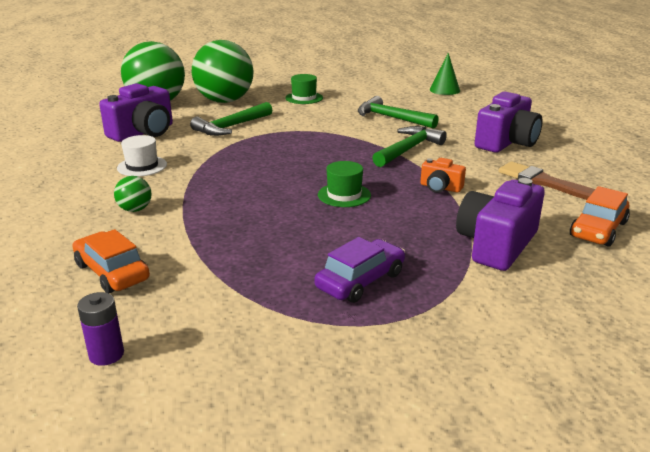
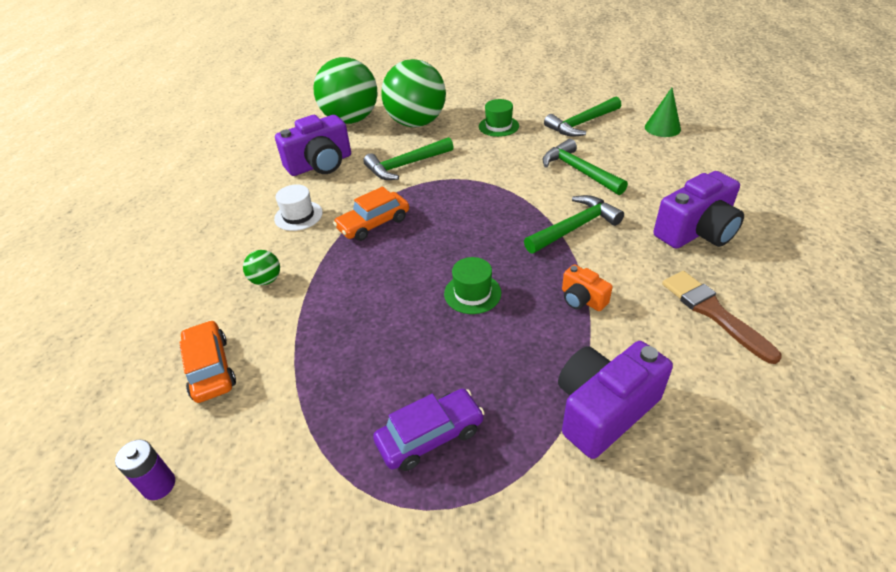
camera: 20 degrees right, 15 degrees up
(376, 92) = (582, 124): none -> green hammer
(598, 229) = (741, 409): orange car -> orange car (373, 223)

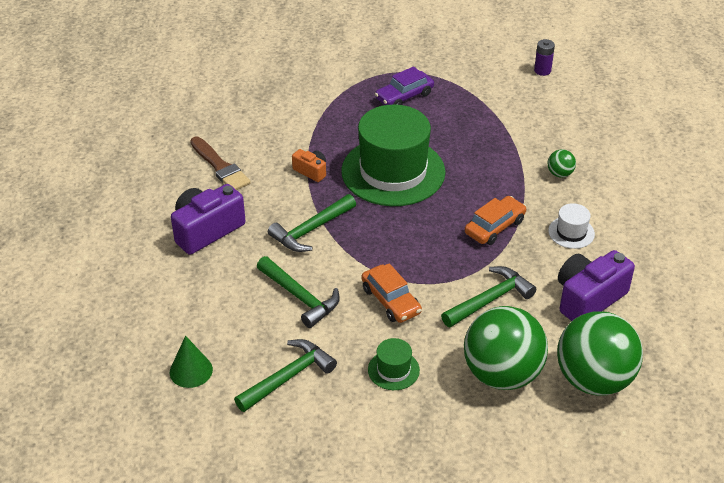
camera: 170 degrees right, 0 degrees up
(210, 368) = (557, 118): orange car -> orange car (390, 301)
(472, 293) = (393, 171): green hat -> green hat, size x2.38
(603, 410) = (305, 112): purple camera -> none

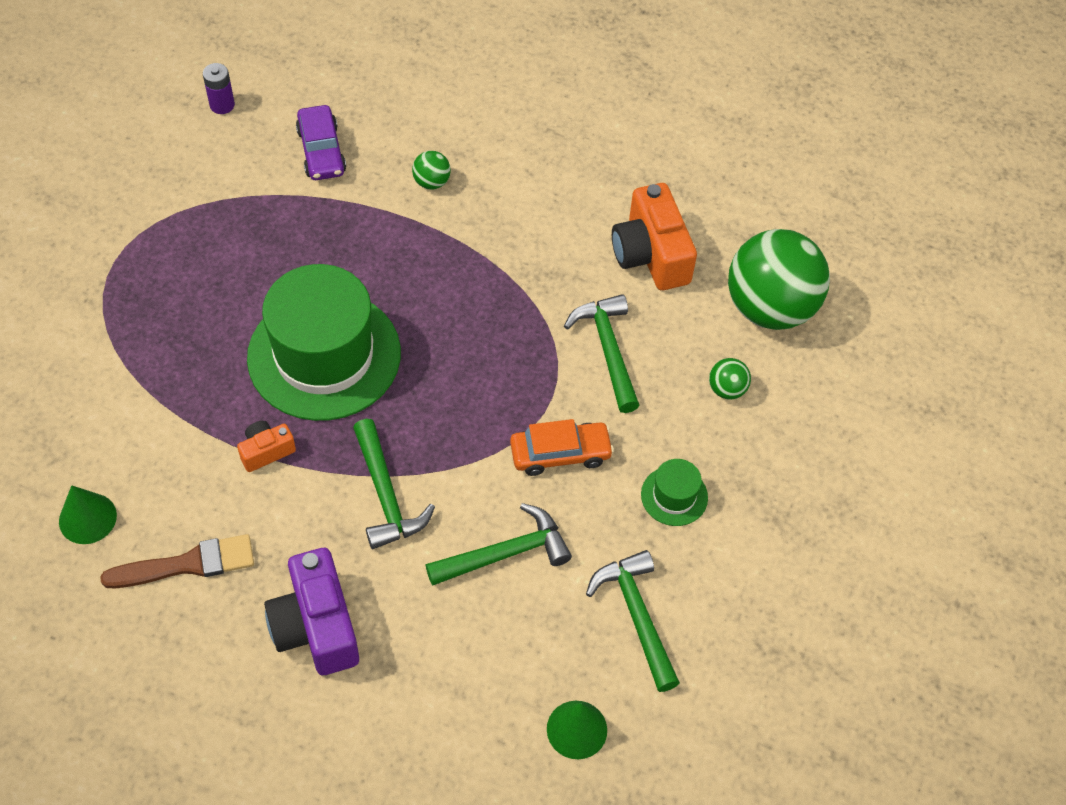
camera: 70 degrees left, 15 degrees up
(229, 121) = (87, 518): none -> green cone
(404, 96) = (174, 278): purple car -> purple car (321, 151)
(495, 227) = (489, 290): orange car -> none
(502, 374) = (727, 389): green ball -> green ball, size x0.41
(571, 232) = (538, 219): white hat -> none
(588, 298) = (651, 254): purple camera -> orange camera

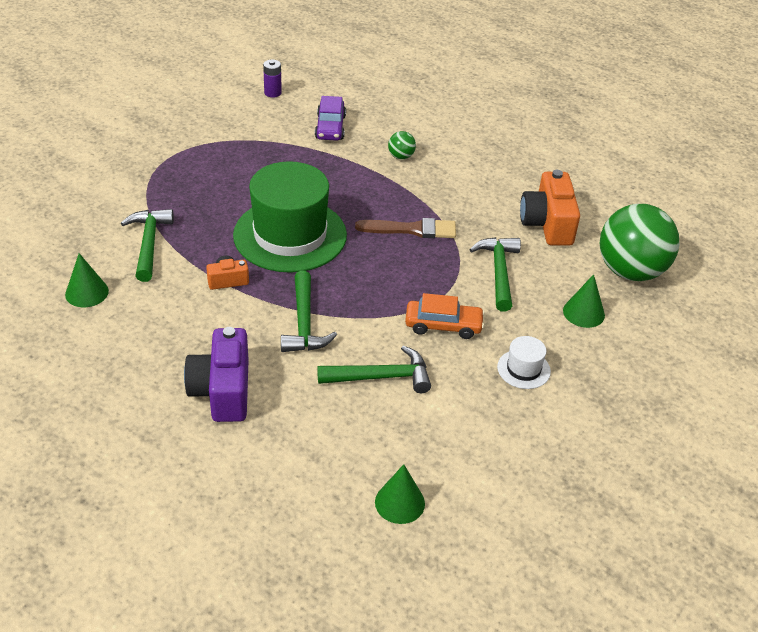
camera: 15 degrees right, 15 degrees down
(187, 564) = (144, 333): brown brush -> brown brush (412, 229)
(636, 616) = (471, 439): green hammer -> green hammer (149, 244)
(674, 496) = (523, 369): green hat -> white hat
(727, 389) = (583, 313): green ball -> green cone

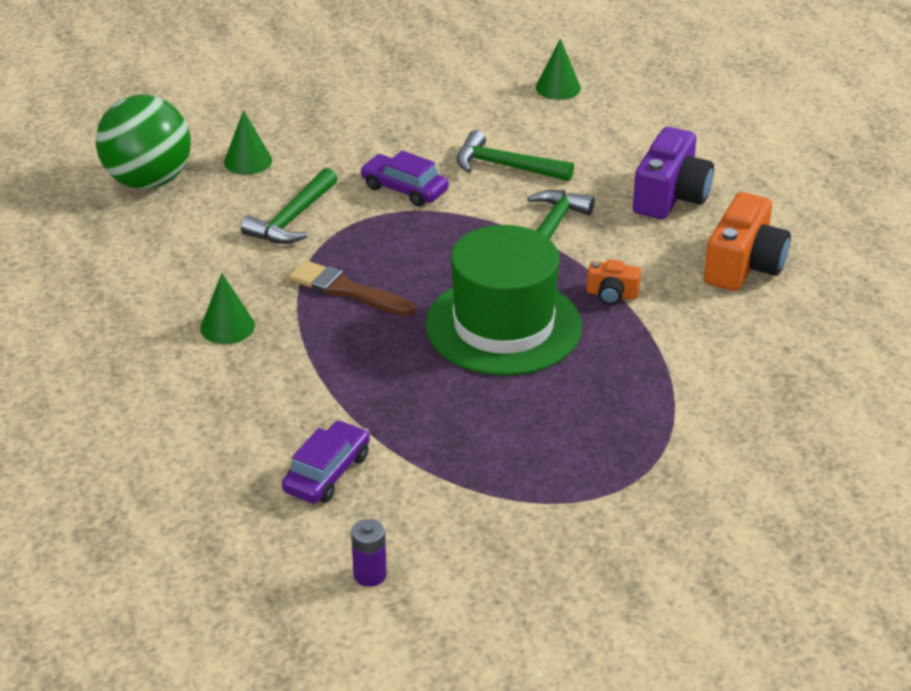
camera: 150 degrees left, 5 degrees down
(87, 292) = (788, 327): green cone -> green cone (227, 327)
(149, 244) = (691, 365): green hammer -> none
(401, 156) = (266, 391): green ball -> none
(443, 325) = (404, 189): orange car -> purple car
(523, 369) = (361, 136): white hat -> none
(547, 224) = (176, 250): orange camera -> orange camera (744, 265)

